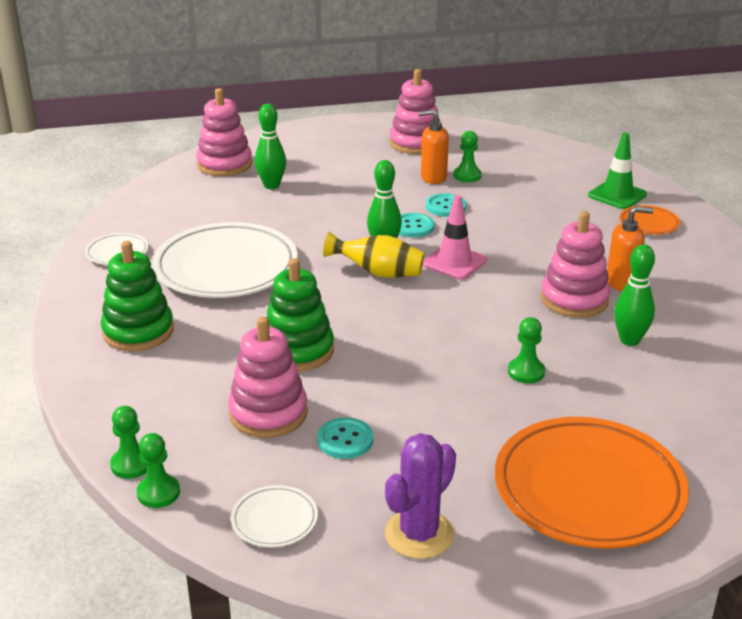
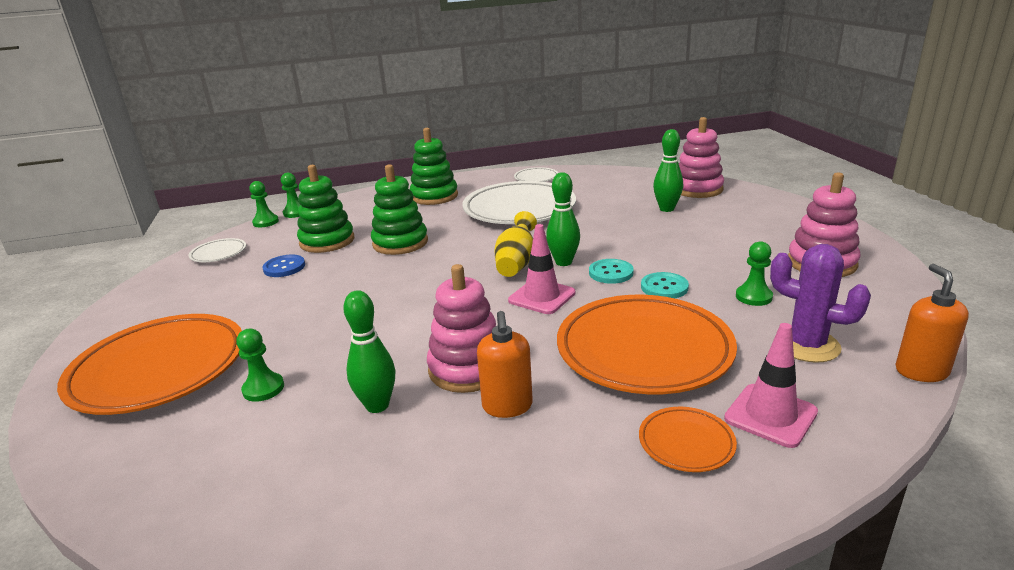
camera: 90 degrees right, 5 degrees down
(268, 413) = (327, 241): pink stacking toy -> green stacking toy
(345, 440) = (284, 267): turquoise button -> blue button
(419, 534) = (168, 298): purple cactus -> purple cactus (807, 345)
(433, 177) = (734, 277): orange soap dispenser -> orange soap dispenser (921, 371)
(526, 372) = (339, 338): green pawn -> green pawn (263, 389)
(544, 225) = (644, 350): none -> orange plate
(617, 195) = (770, 415): green traffic cone -> pink traffic cone

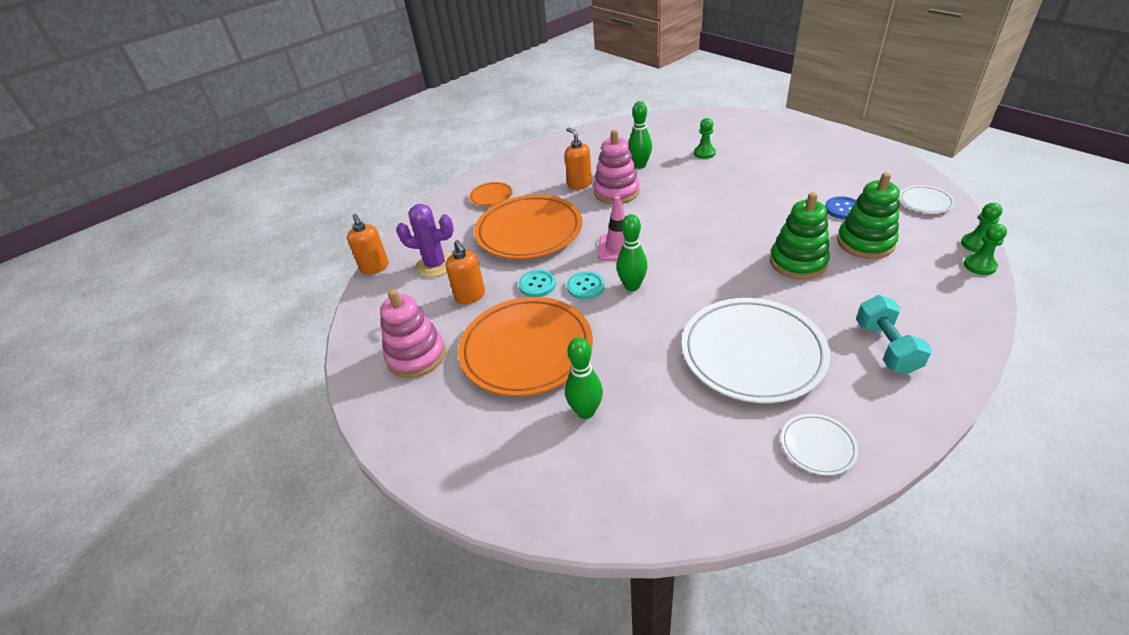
camera: 155 degrees right, 15 degrees up
(159, 369) = (773, 142): orange plate -> orange plate (526, 350)
(434, 196) = (886, 347): green stacking toy -> turquoise dumbbell
(516, 263) = (669, 273): yellow vase -> none
(697, 189) = (567, 485): pink stacking toy -> none
(753, 297) = (470, 296): green pawn -> orange soap dispenser
(770, 415) = (455, 219): pink traffic cone -> none

